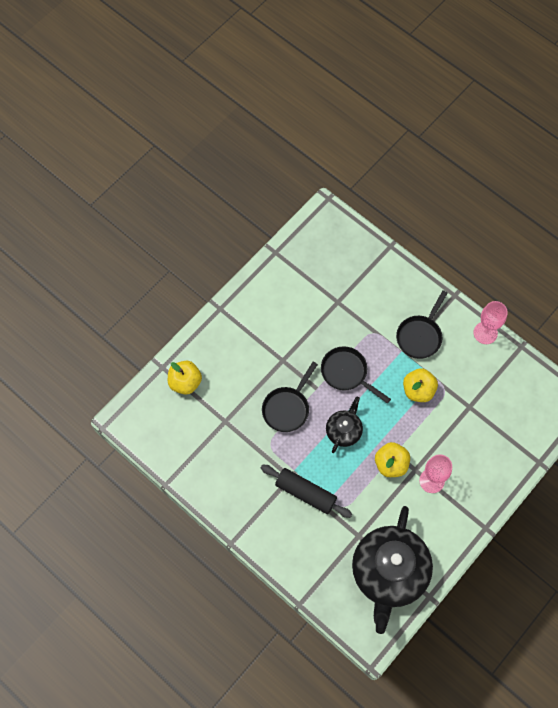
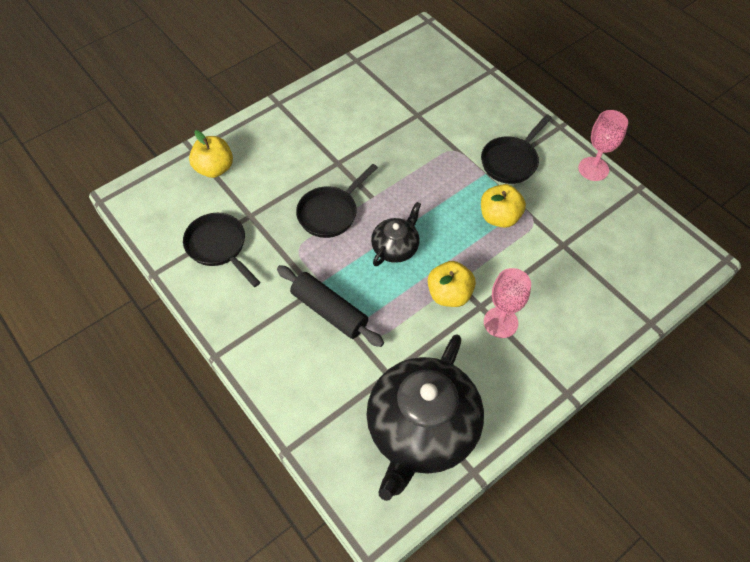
camera: 10 degrees right, 10 degrees down
(347, 373) = (413, 186): black pan -> black pan (219, 247)

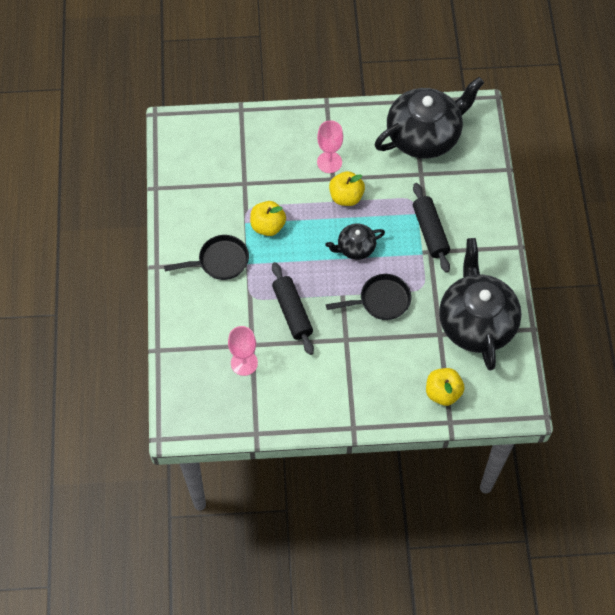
camera: 145 degrees left, 5 degrees up
(219, 247) = (476, 322): black pan -> black teapot
(406, 157) = (292, 312): none -> black rolling pin
(593, 169) = (169, 220): pink goblet -> pink goblet (244, 363)

